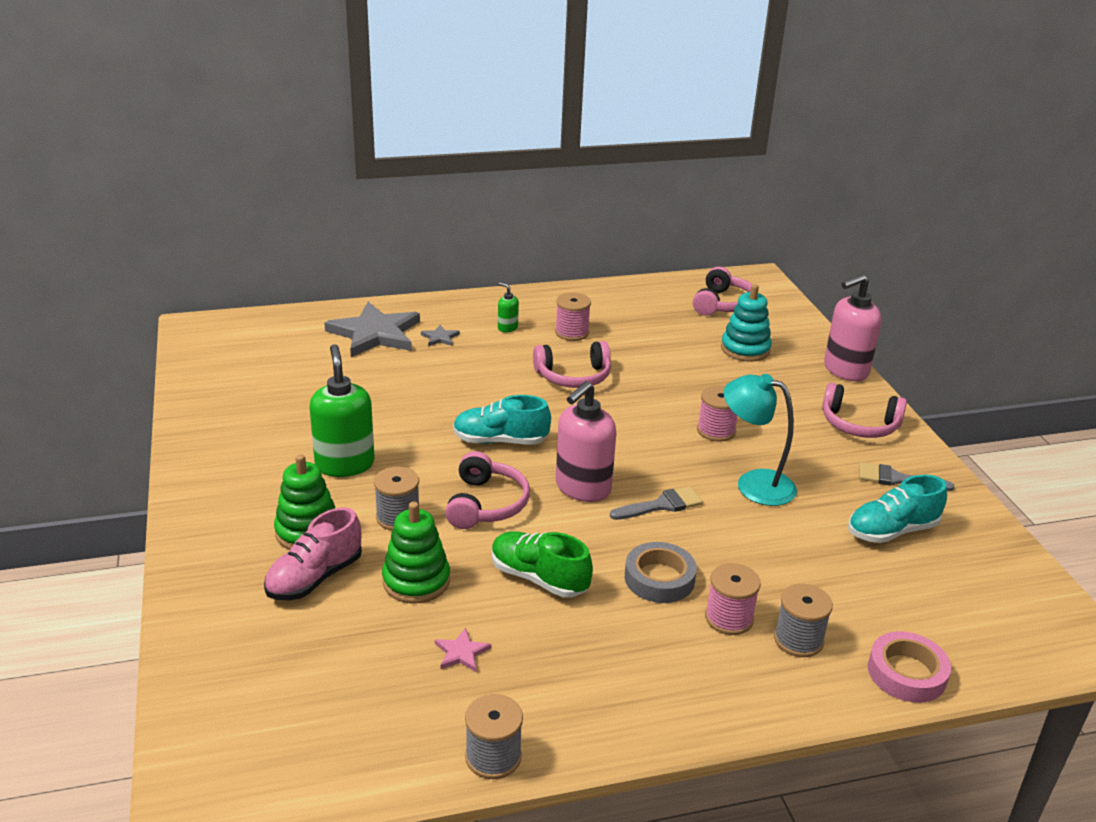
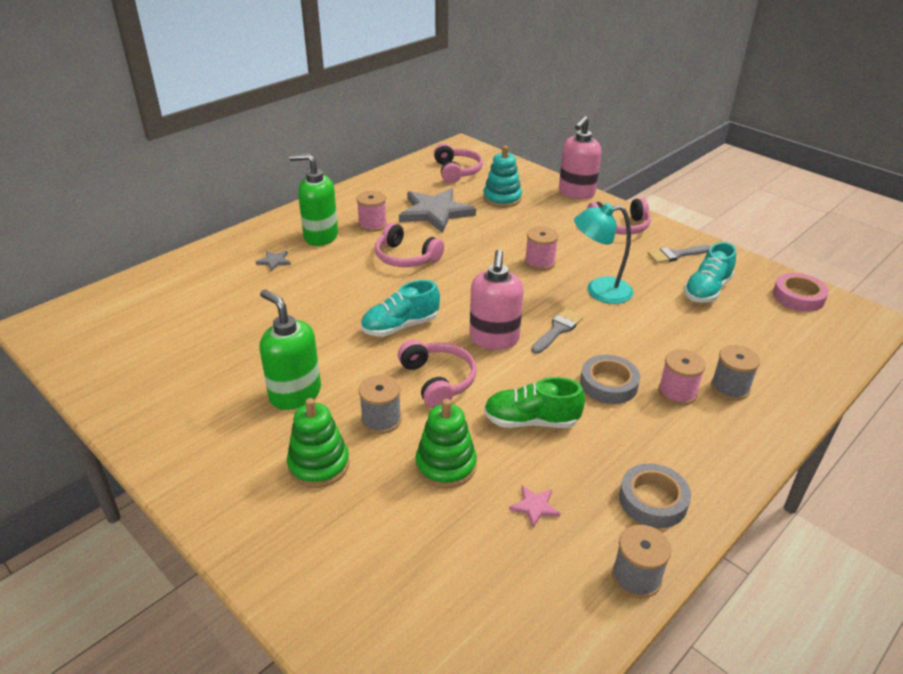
camera: 30 degrees left, 5 degrees up
(315, 578) = (363, 502): pink shoe -> none
(375, 334) = (216, 276): grey star -> grey star (435, 212)
(507, 328) = (320, 236): green soap dispenser -> green soap dispenser, size x2.13
(573, 376) = (406, 257): pink headphones -> pink headphones turned 75 degrees clockwise
(585, 702) = (653, 500): none -> grey tape
(906, 673) = (806, 381): pink tape -> pink tape (798, 297)

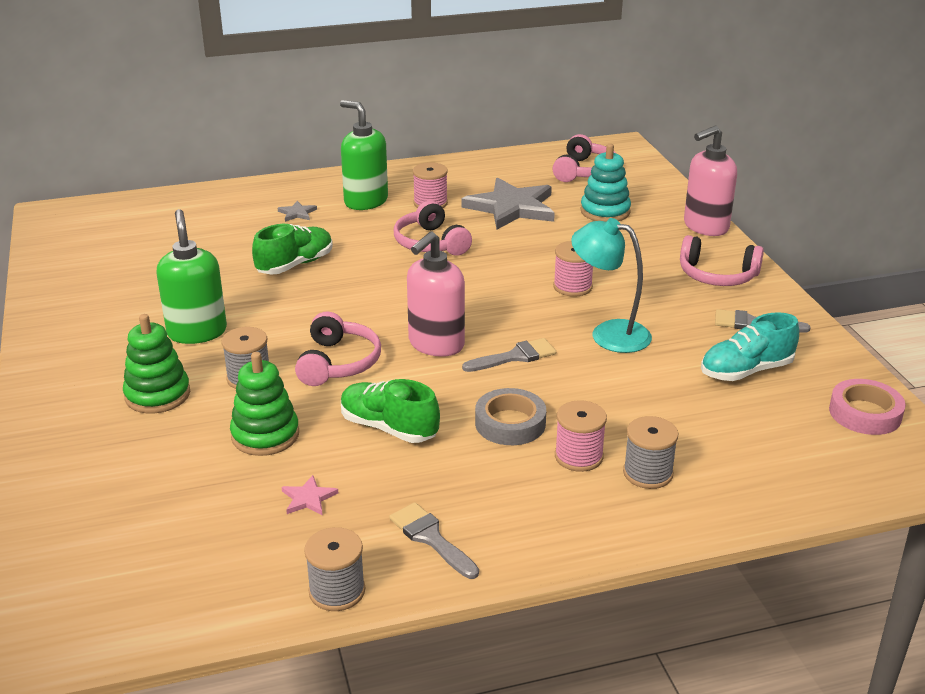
camera: 30 degrees right, 5 degrees down
(318, 307) = (295, 265): none -> green shoe
(400, 326) = (354, 305): turquoise shoe -> none
(653, 500) = (431, 538): grey tape -> grey brush

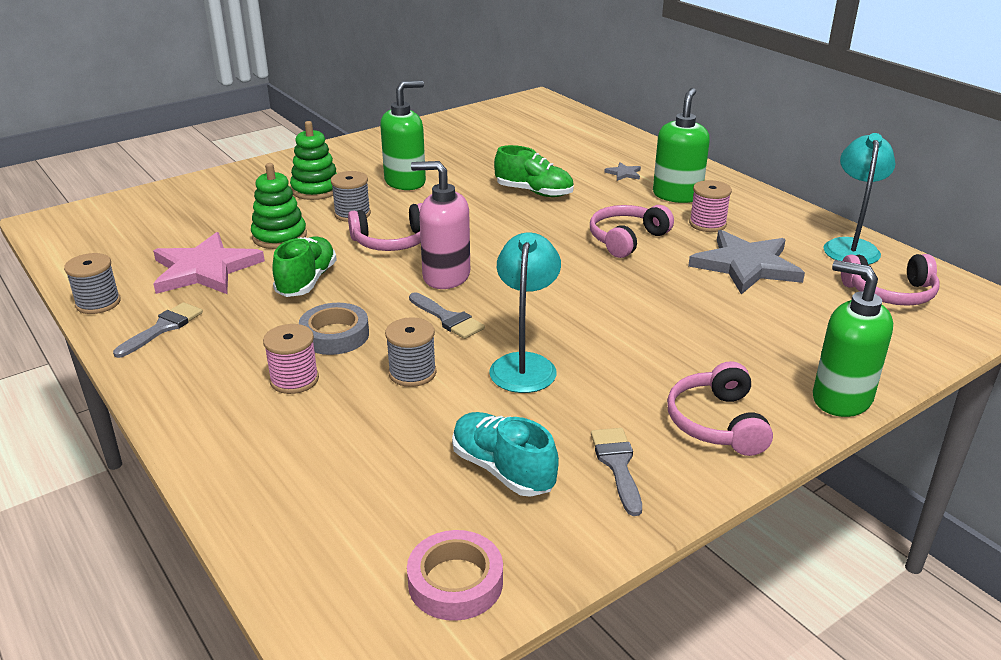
camera: 70 degrees right, 0 degrees up
(308, 498) = (205, 269): pink star -> pink star, size x2.47
(510, 163) = (850, 246): none -> turquoise lamp
(572, 287) = (605, 328): pink spool -> none
(605, 211) = (801, 322): turquoise stacking toy -> none
(648, 473) = (278, 424): grey spool -> grey spool (412, 373)
(705, 226) = (841, 398): pink soap dispenser -> green soap dispenser

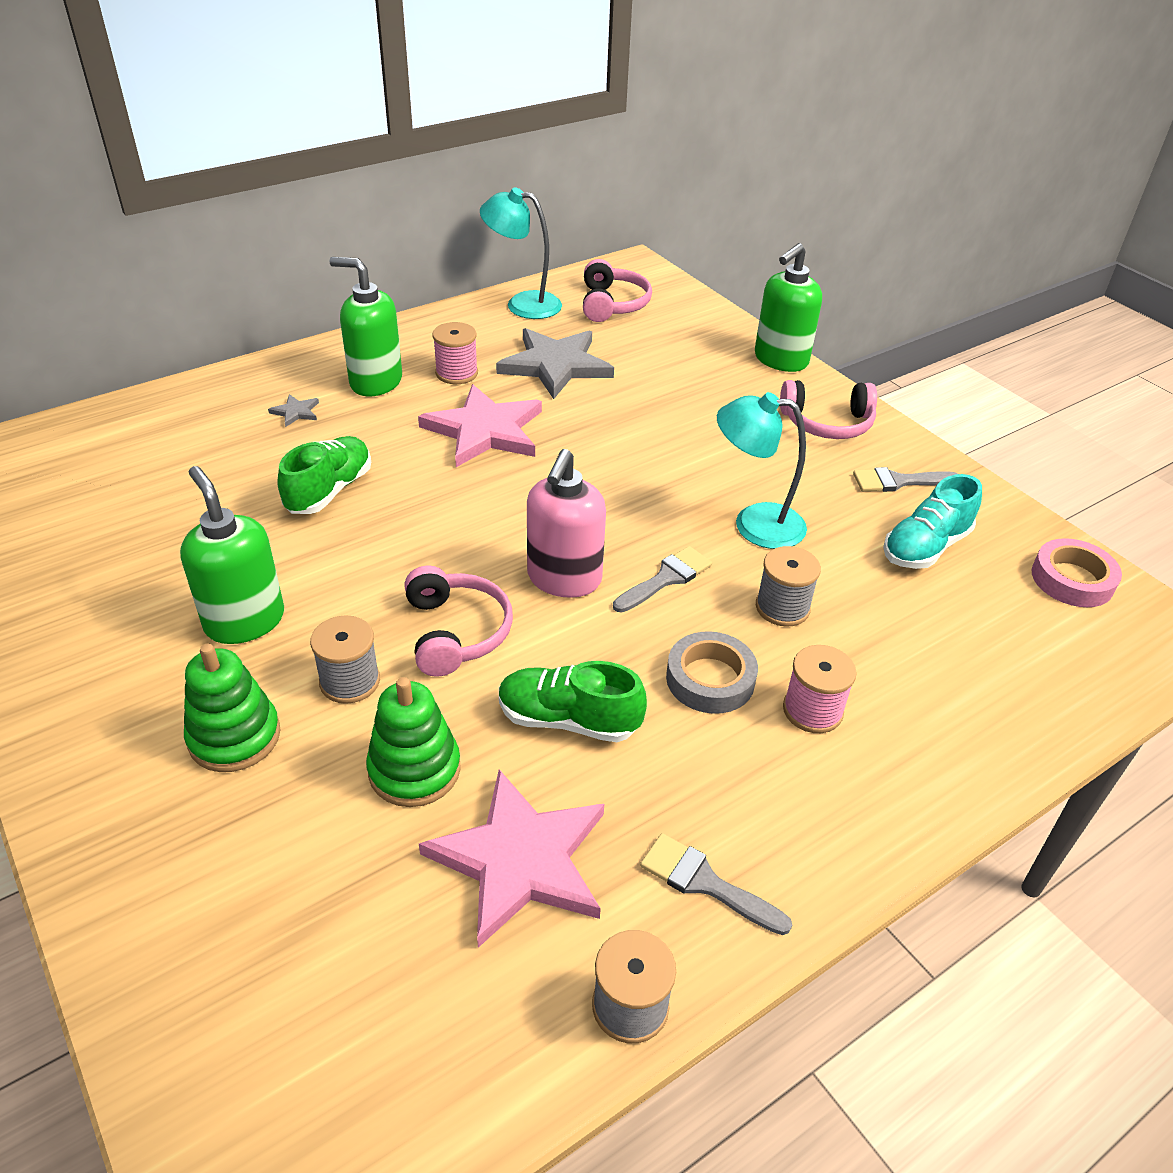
camera: 90 degrees left, 10 degrees up
(627, 239) = (485, 430): pink headphones -> pink star

